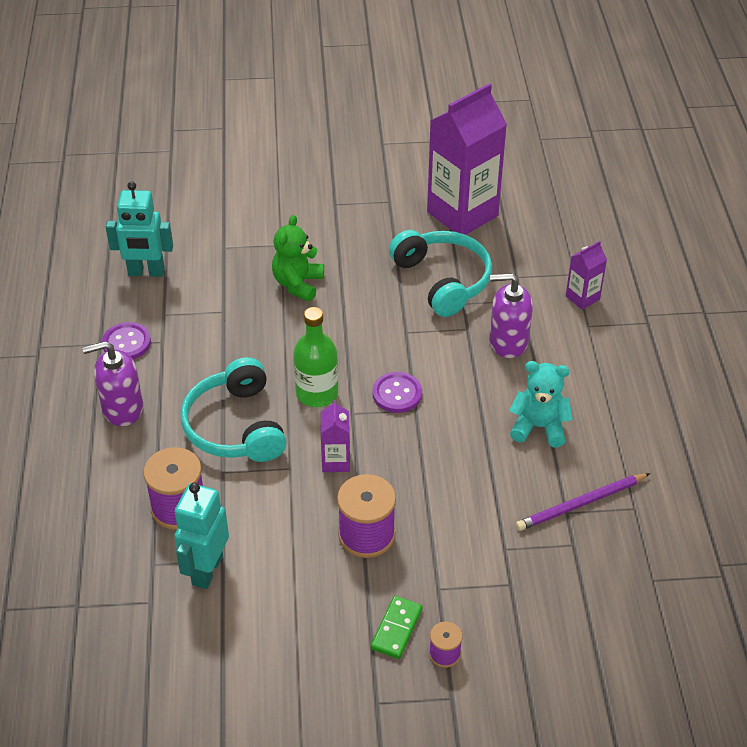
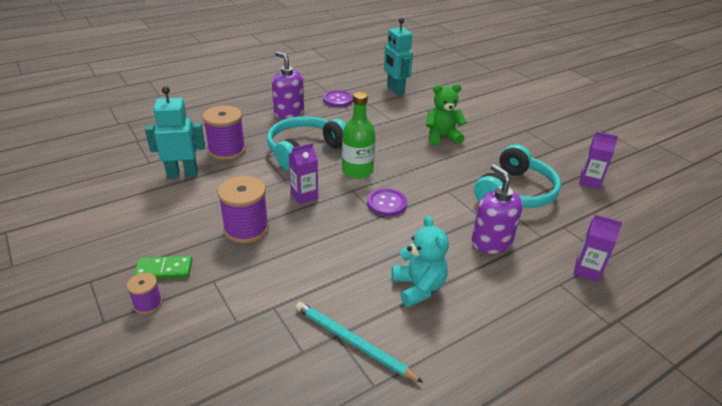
camera: 60 degrees right, 10 degrees down
(462, 214) = (589, 181): purple carton -> purple carton, size x0.45
(581, 504) = (353, 342): purple pencil -> turquoise pencil

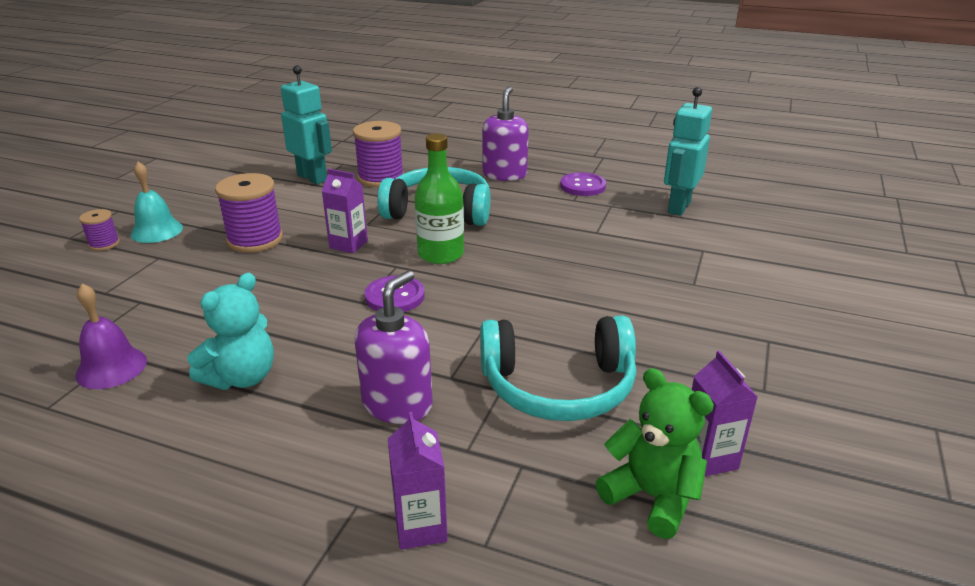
camera: 55 degrees right, 5 degrees down
(164, 270) = (157, 231): green domino -> turquoise bell
(353, 342) = (111, 367): turquoise pencil -> purple bell
(442, 137) = (614, 279): green teddy bear -> green teddy bear (652, 497)

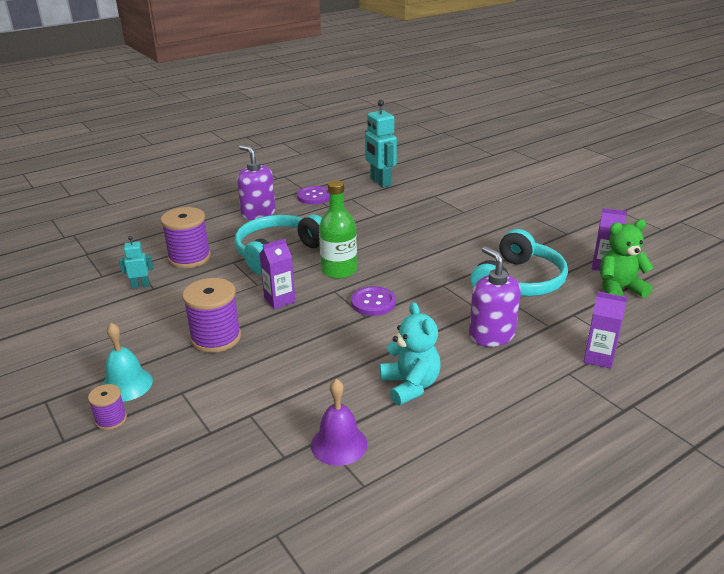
camera: 55 degrees left, 0 degrees up
(312, 178) = (140, 285): turquoise robot -> turquoise robot, size x0.52

